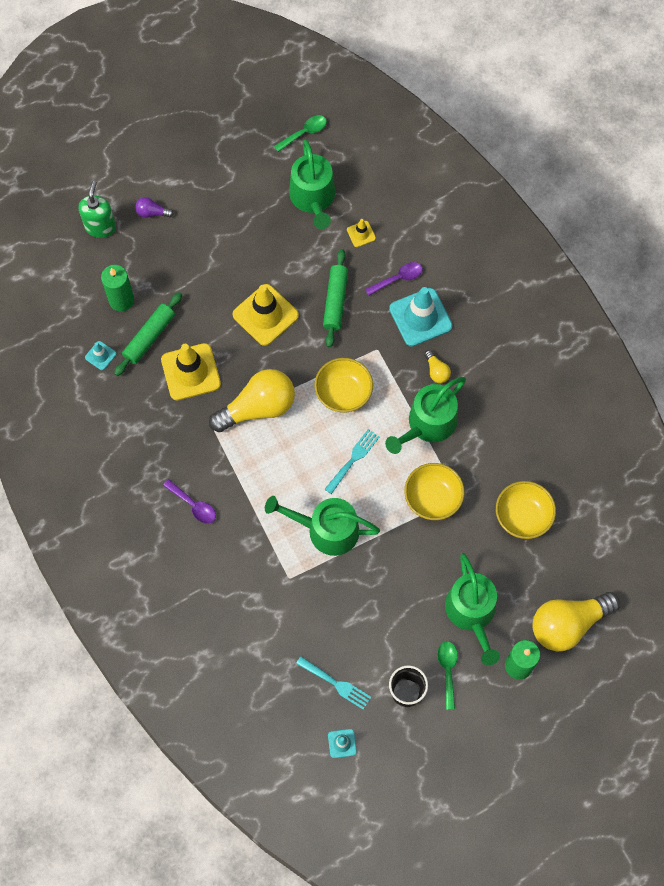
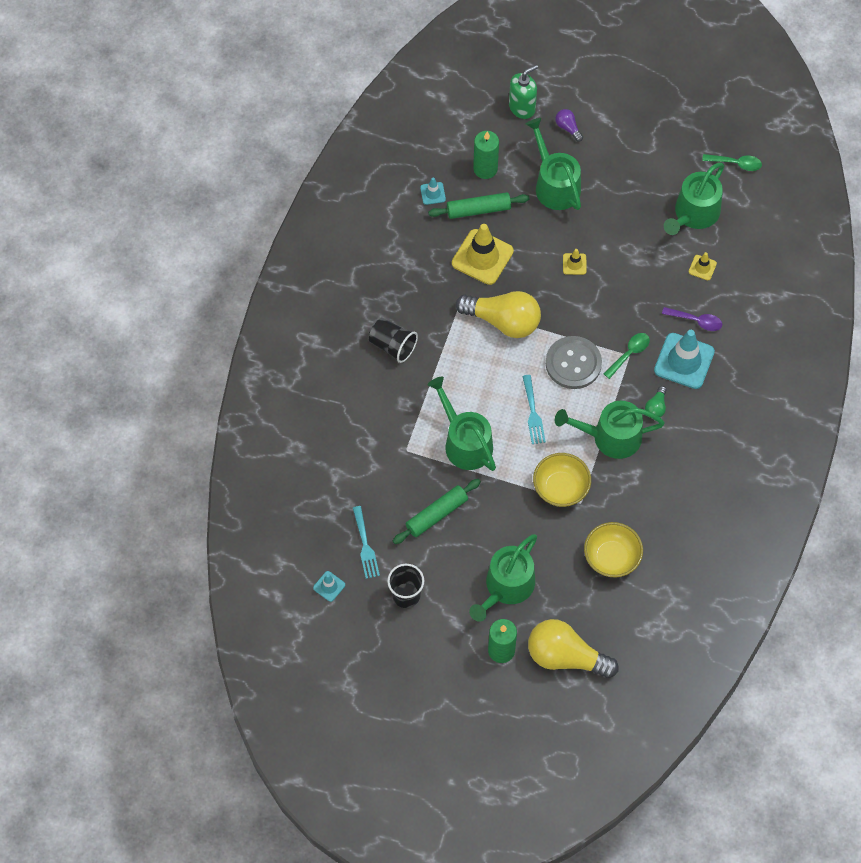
camera: 45 degrees right, 5 degrees down
(187, 266) = (555, 185): none -> green watering can
(193, 505) = (392, 345): purple spoon -> black cup
(265, 315) = (574, 264): yellow traffic cone -> yellow traffic cone, size x0.47
(335, 301) = (634, 297): green rolling pin -> green rolling pin (436, 514)
(343, 393) = (573, 363): yellow bowl -> grey button
(353, 459) = (533, 413): turquoise fork -> turquoise fork turned 90 degrees clockwise
(436, 371) = (656, 407): yellow light bulb -> green light bulb
(447, 670) = (449, 608): green spoon -> green spoon (629, 353)

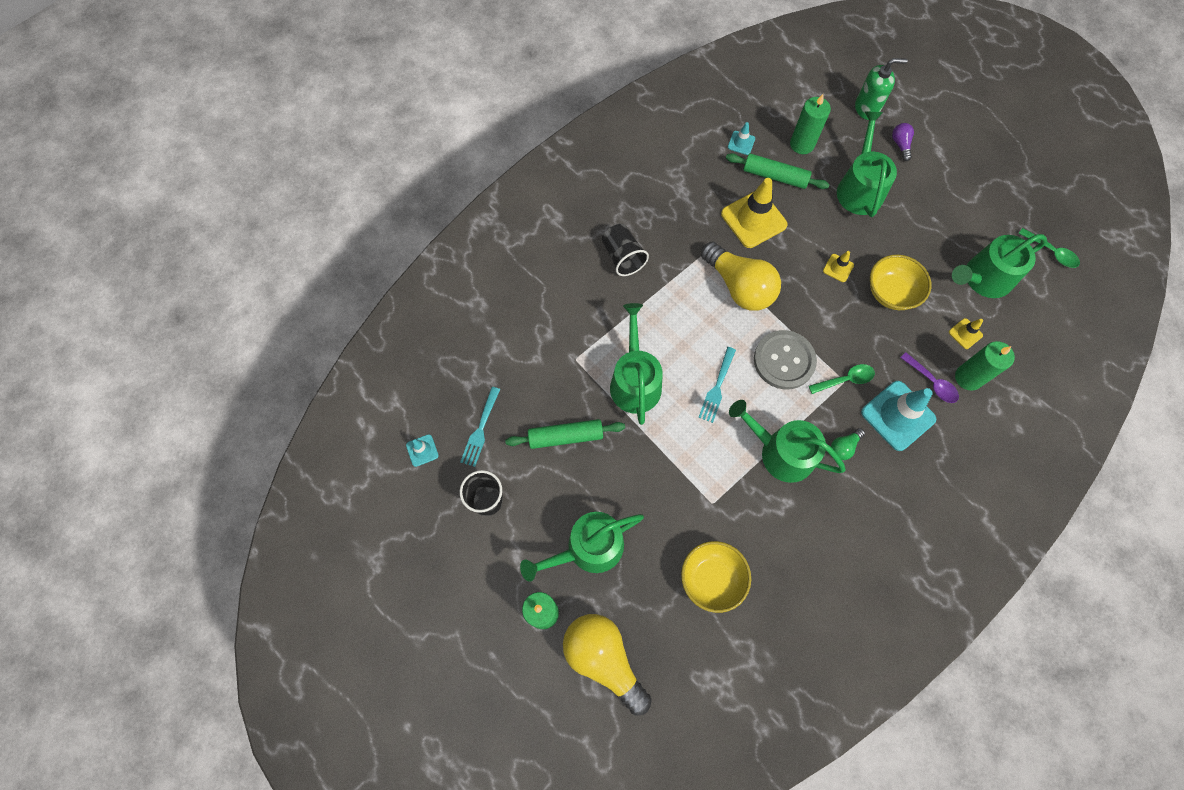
camera: 30 degrees right, 5 degrees up
(560, 488) = (701, 477): yellow bowl -> yellow bowl (891, 292)
(722, 302) = (968, 377): none -> green candle

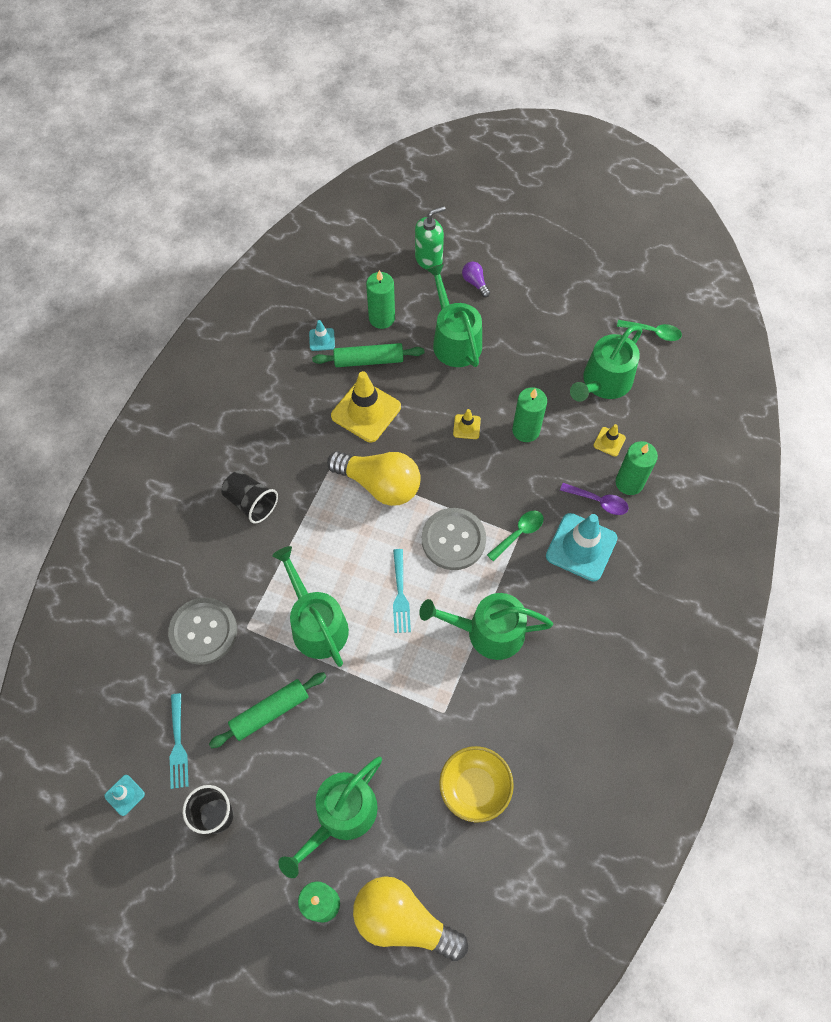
camera: 25 degrees left, 5 degrees down
(539, 347) = (203, 631): none -> grey button
(844, 447) = (544, 599): green light bulb -> none
(891, 292) = (526, 430): yellow bowl -> green candle

